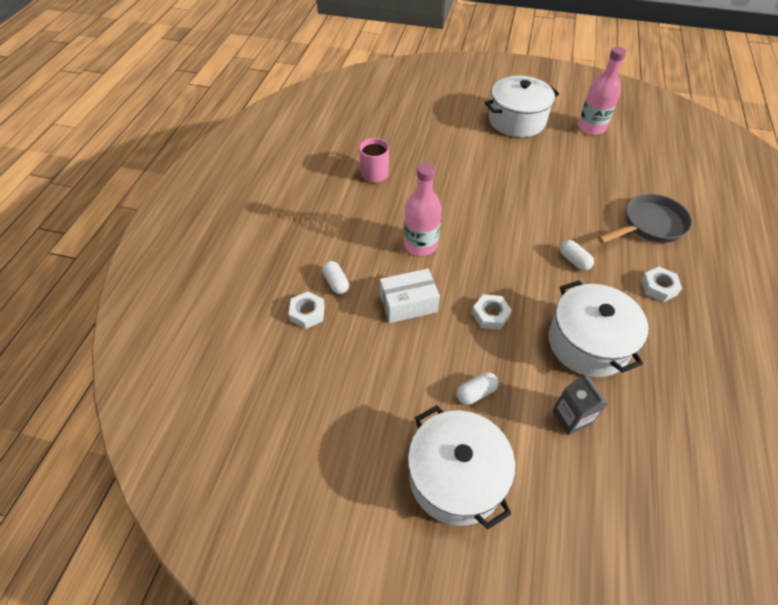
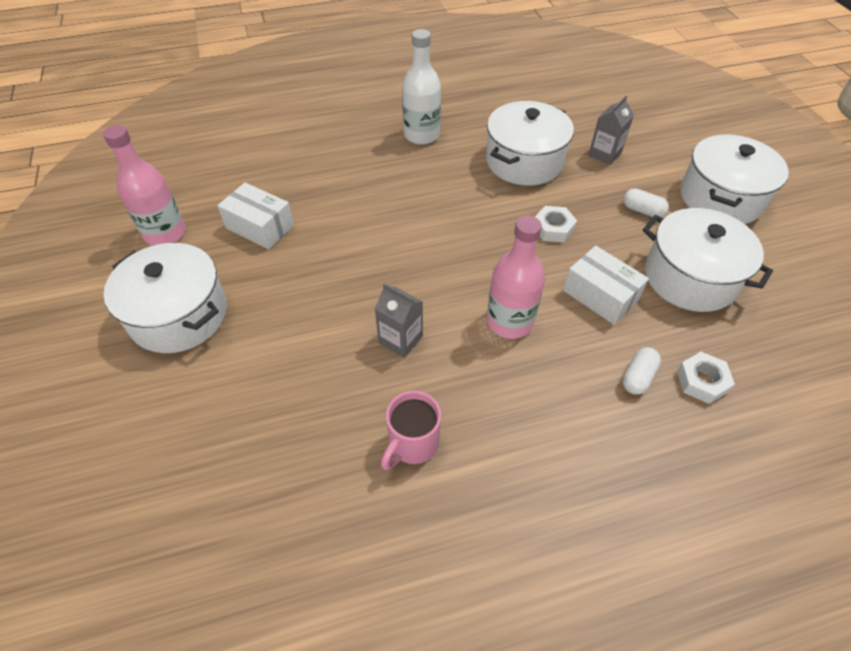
camera: 120 degrees left, 0 degrees up
(385, 372) = (690, 277): none -> white pot
(441, 193) = (400, 339): none -> grey carton
(574, 260) = (430, 192): white capsule -> none
(577, 165) = (260, 227): none -> white box
(649, 225) = (336, 154): grey pan -> none
(658, 287) = (421, 135): white nut -> white bottle

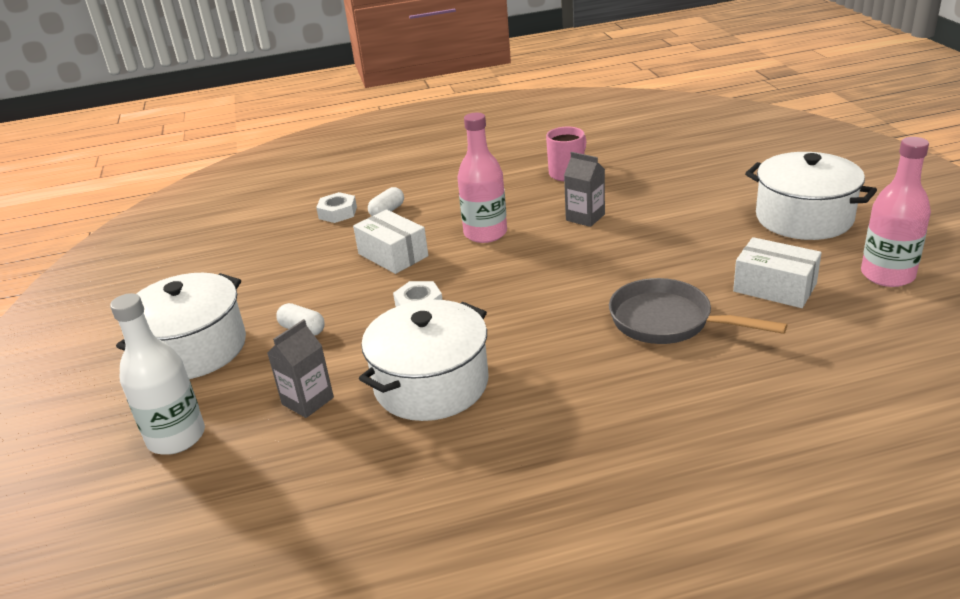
camera: 175 degrees left, 20 degrees down
(354, 200) = (668, 321): none -> grey pan
(421, 135) = (590, 420): white bottle -> white bottle (176, 437)
(690, 277) = (295, 273): white pot -> none

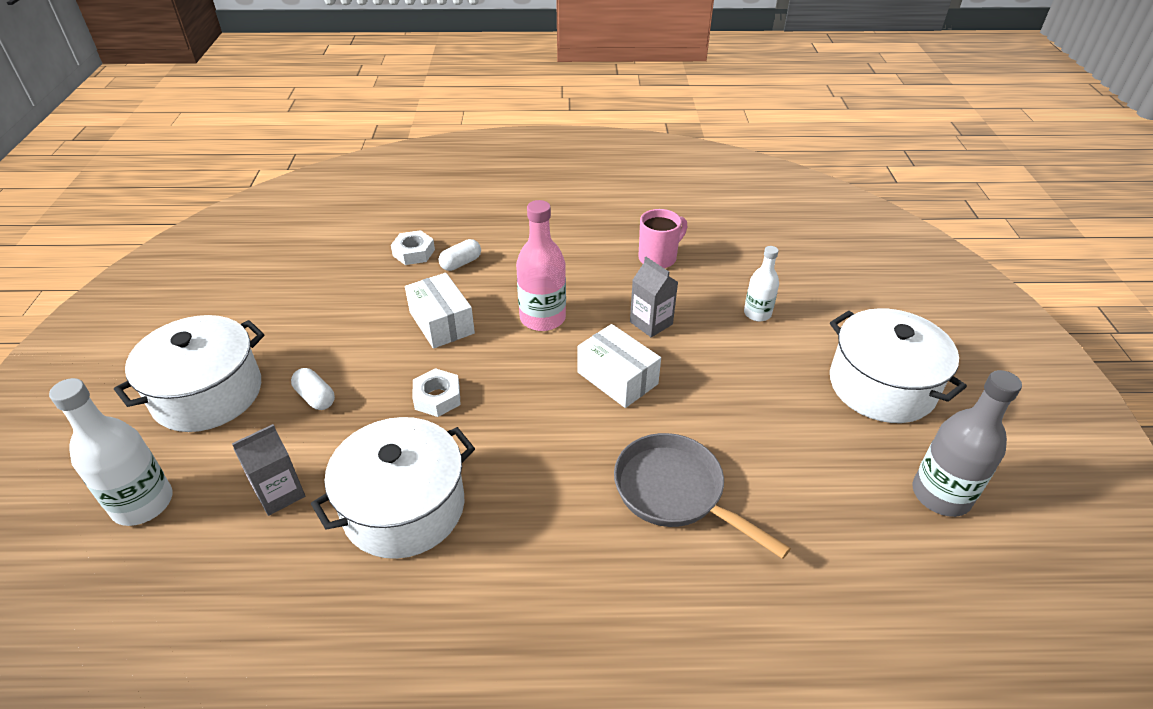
camera: 10 degrees right, 10 degrees up
(674, 193) = (757, 313): none -> white bottle
(774, 288) = (808, 477): white box -> white box (617, 378)
(887, 275) = (941, 495): pink bottle -> grey bottle

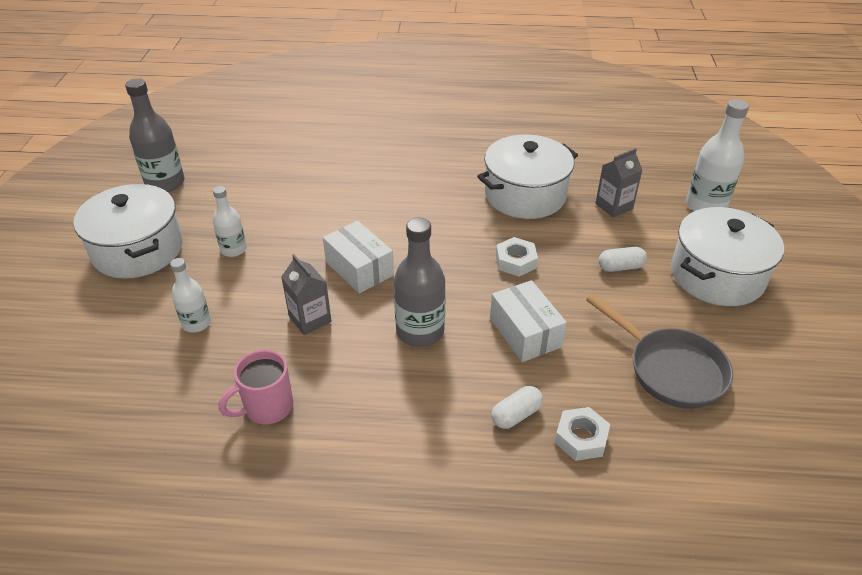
camera: 175 degrees left, 0 degrees up
(315, 397) = (620, 267): white capsule -> white capsule turned 60 degrees counterclockwise
(542, 318) = (420, 331): pink bottle -> grey bottle
(675, 492) = (341, 193): grey pan -> grey pan (670, 369)
(772, 393) = (233, 249): none -> white bottle

